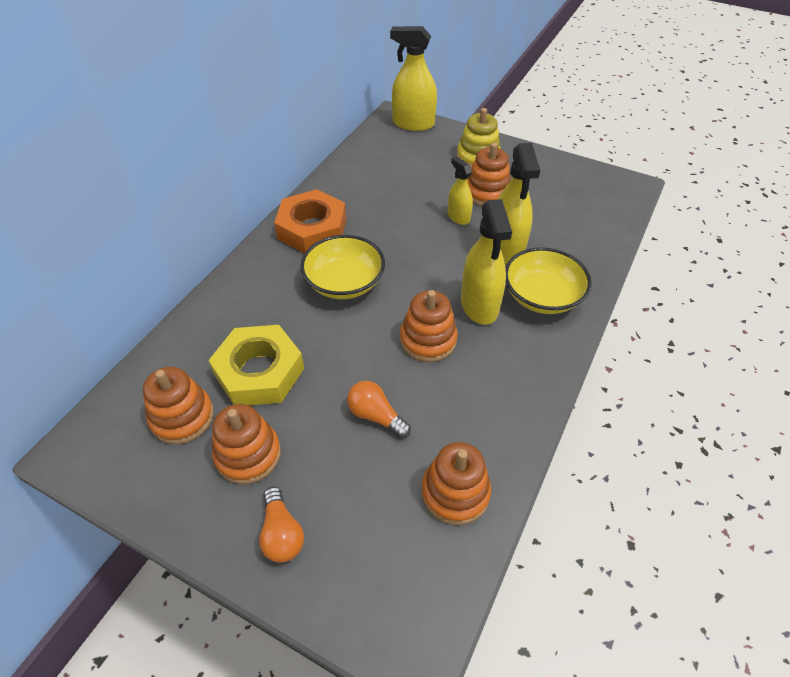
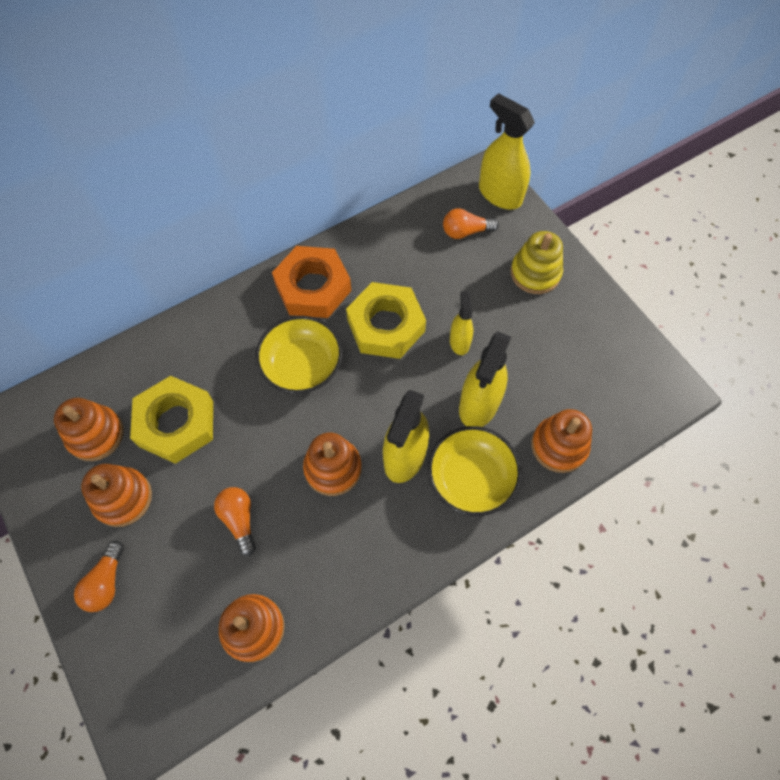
camera: 30 degrees right, 15 degrees up
(393, 229) = (386, 325): none -> yellow nut
(406, 152) = (466, 231): none -> orange light bulb
(487, 193) = (510, 325): orange stacking toy -> orange stacking toy (559, 446)

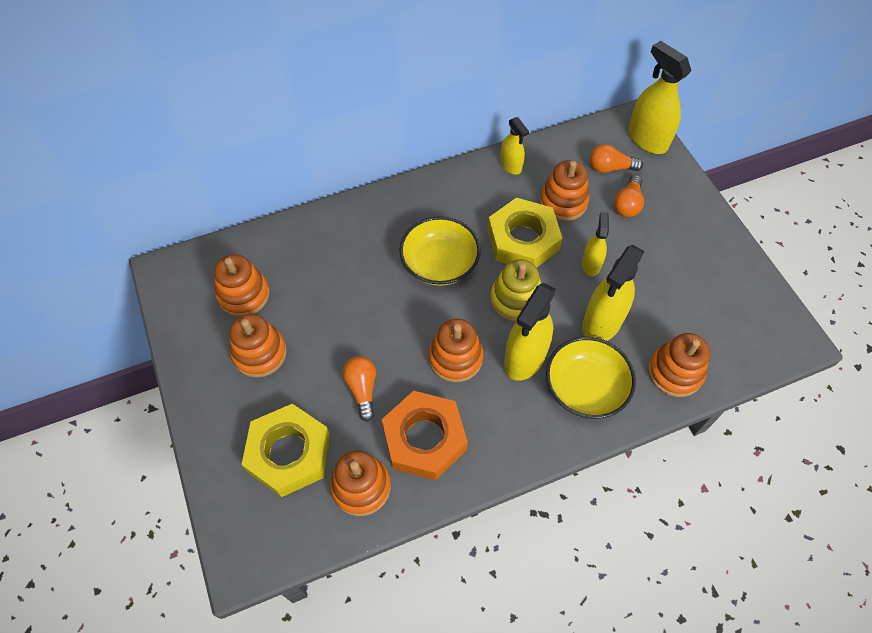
camera: 10 degrees right, 5 degrees down
(106, 582) = (234, 423): orange light bulb -> orange light bulb (627, 204)
(176, 423) = (317, 296): yellow nut -> yellow nut (289, 453)
(313, 287) = (459, 197): orange nut -> orange nut (424, 439)
(362, 244) = (511, 165): none -> yellow spray bottle
(422, 277) = (563, 202): none -> orange stacking toy
(535, 273) = (672, 213): yellow stacking toy -> yellow stacking toy (515, 300)

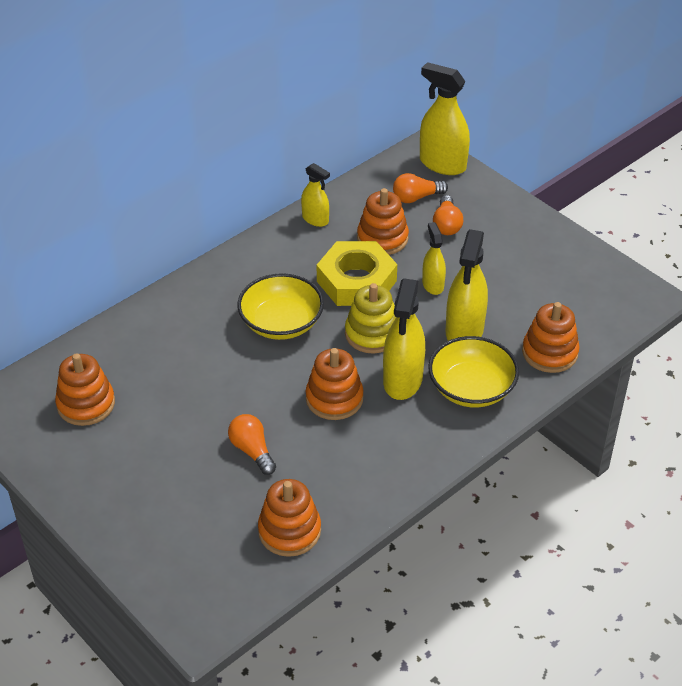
camera: 20 degrees left, 15 degrees down
(260, 353) = (129, 450): orange stacking toy -> none
(289, 453) = (202, 525): yellow nut -> none
(424, 439) = (334, 474): orange nut -> none

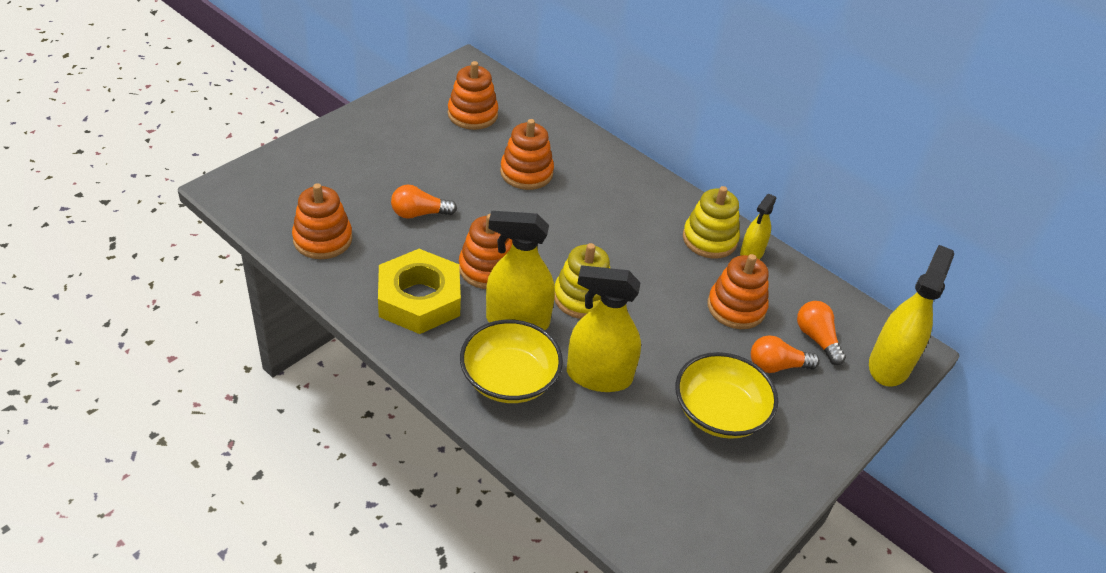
camera: 80 degrees right, 0 degrees up
(252, 451) = (419, 213): orange light bulb -> orange light bulb turned 150 degrees counterclockwise
(281, 323) = (588, 229): yellow bowl -> yellow bowl (719, 412)
(297, 243) = (709, 239): none -> yellow stacking toy
(356, 281) = (661, 285): yellow nut -> yellow nut (419, 299)
(433, 285) = (669, 350): yellow spray bottle -> none
(549, 353) = (573, 457): orange stacking toy -> orange stacking toy (526, 172)

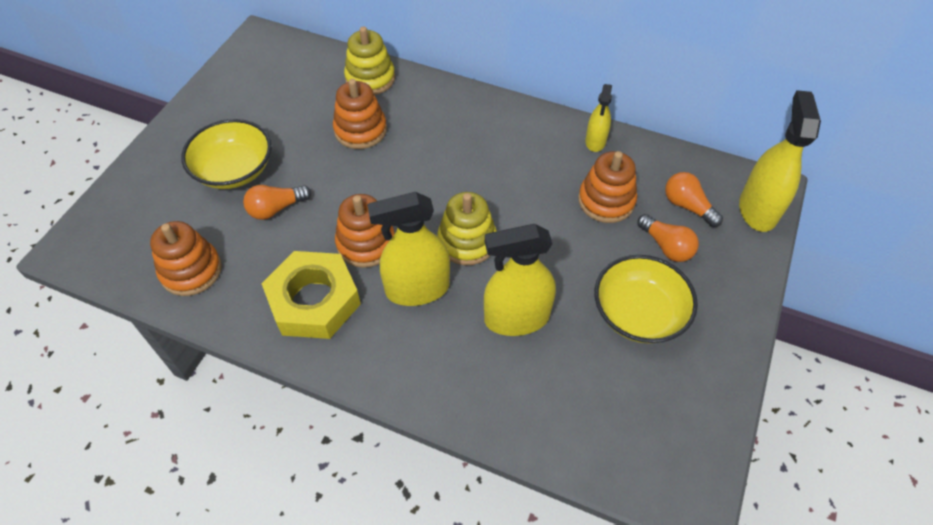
camera: 15 degrees left, 10 degrees up
(472, 114) = (284, 86): orange stacking toy -> none
(509, 379) = (435, 354): yellow bowl -> yellow bowl (234, 170)
(709, 239) = (553, 141): yellow stacking toy -> yellow stacking toy (370, 78)
(777, 366) = (666, 246): orange light bulb -> orange light bulb turned 105 degrees counterclockwise

